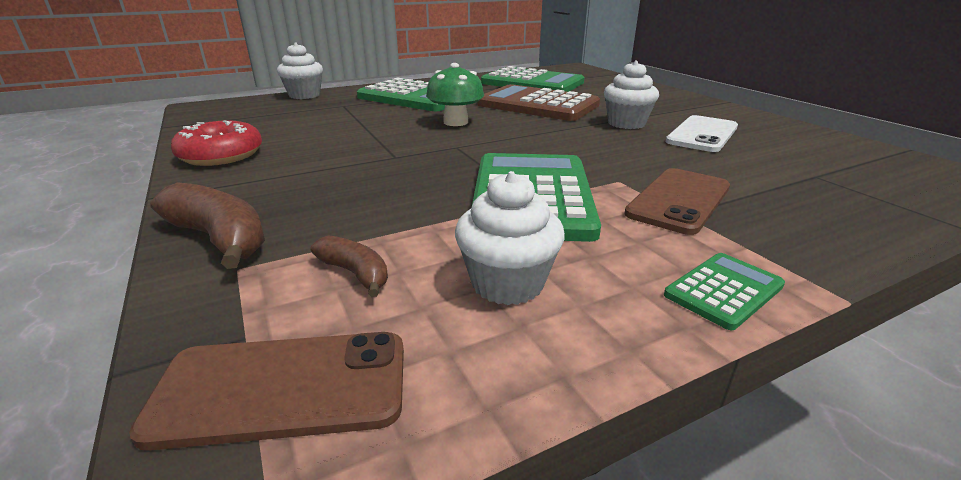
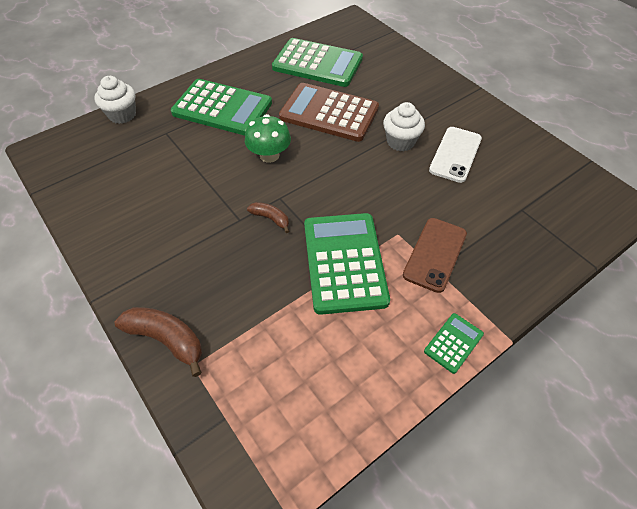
camera: 10 degrees left, 25 degrees up
(221, 155) = (108, 235): red donut -> none
(282, 388) = (258, 446): brown phone -> none
(355, 273) = (261, 359): brown banana -> brown banana (271, 218)
(507, 283) = (344, 355): white cupcake -> none

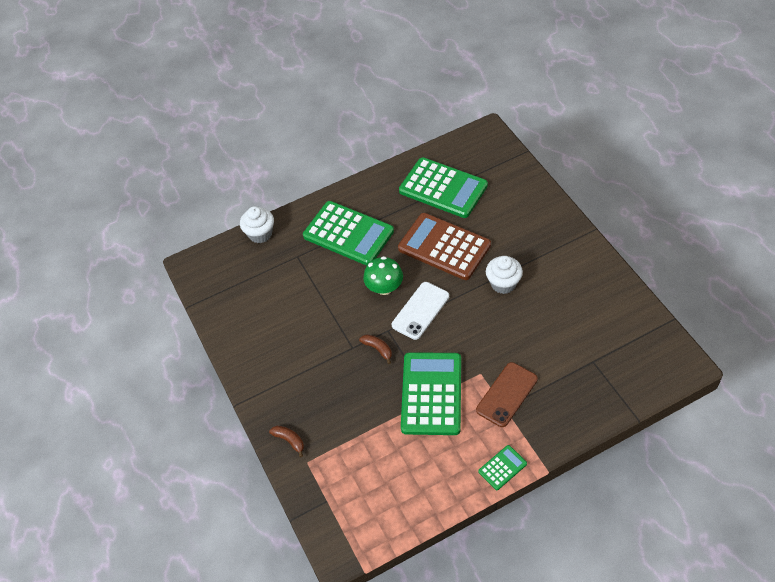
camera: 15 degrees right, 0 degrees up
(167, 339) = (289, 440): brown banana -> brown banana, size x0.58
(455, 154) = (550, 301): white phone -> white phone (420, 311)

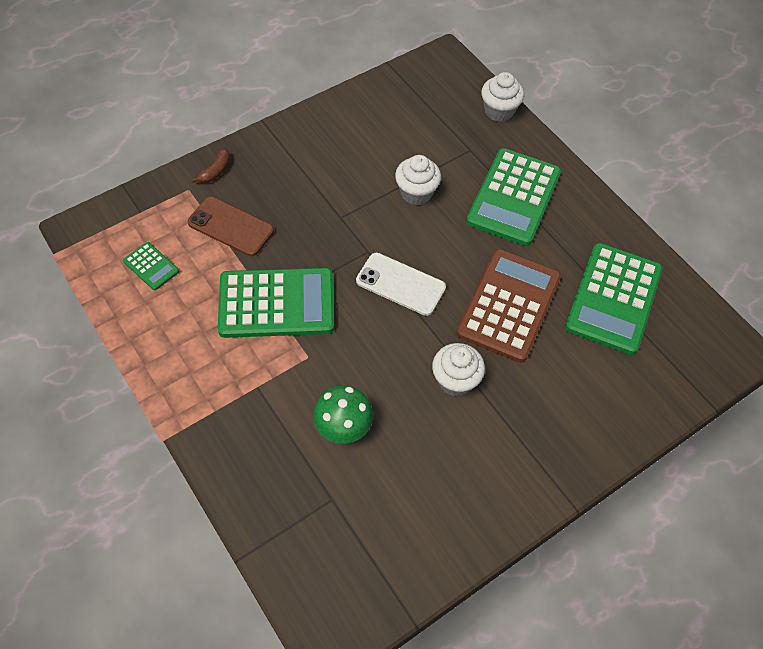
camera: 75 degrees right, 5 degrees up
(335, 295) = (416, 193): none -> white cupcake
(378, 349) = (339, 243): brown banana -> none
(384, 287) = (433, 242): green mushroom -> green mushroom (343, 426)
(502, 468) = (171, 386): green calculator -> green calculator (151, 266)
(507, 394) = (276, 389): brown phone -> brown phone (231, 227)

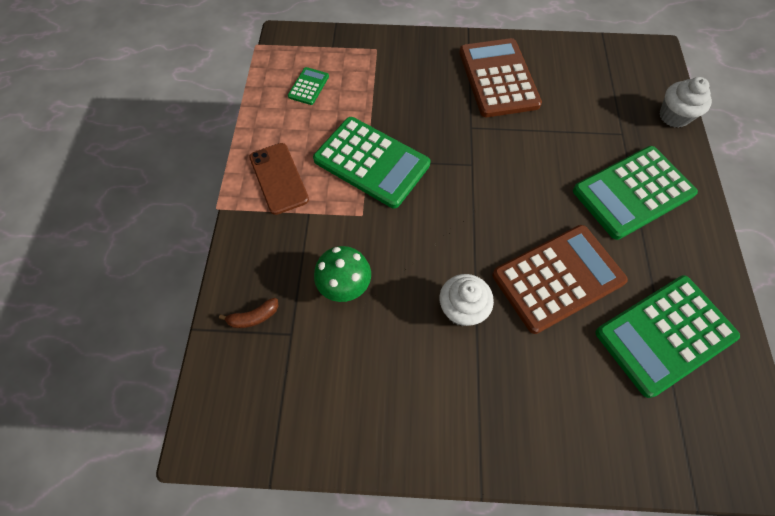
camera: 40 degrees right, 5 degrees up
(151, 266) = (308, 86): green calculator -> green calculator turned 150 degrees counterclockwise
(215, 171) = (405, 46): brown banana -> brown banana (254, 317)
(231, 227) = (384, 89): brown phone -> brown phone (278, 178)
(329, 156) = (498, 78): none -> brown calculator
(400, 284) = (477, 205): white phone -> none
(416, 193) = (548, 142): white cupcake -> none

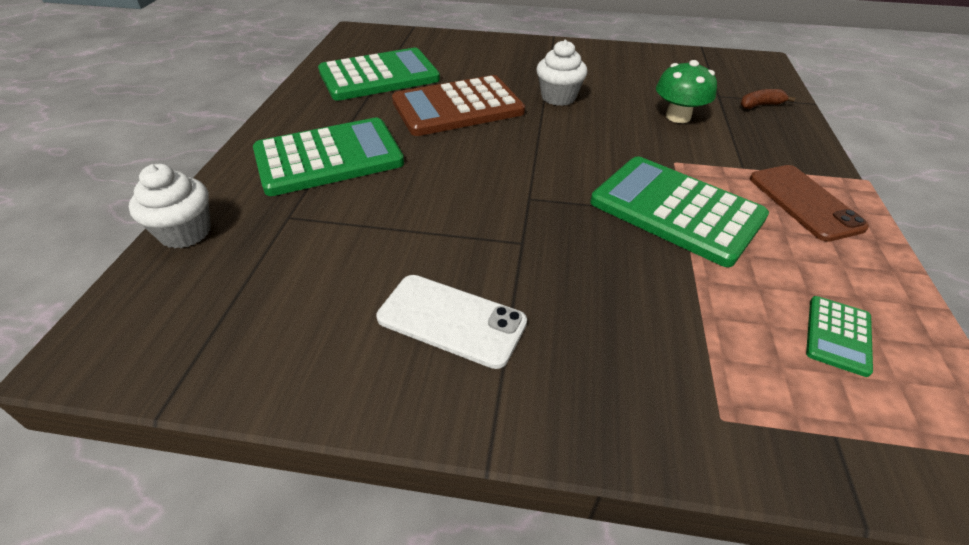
camera: 175 degrees left, 20 degrees down
(498, 78) = (451, 320): brown calculator -> white phone

